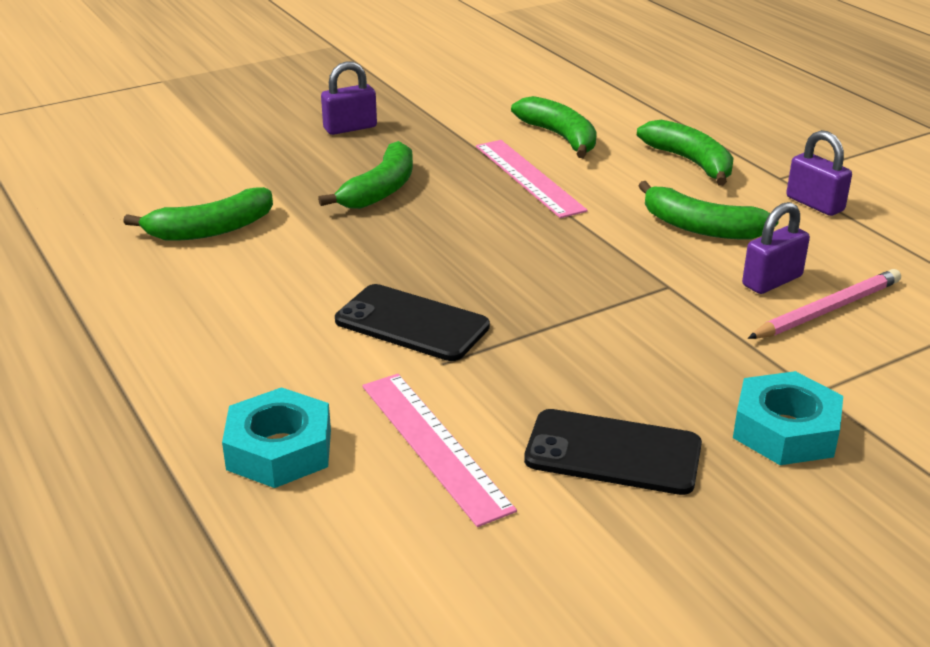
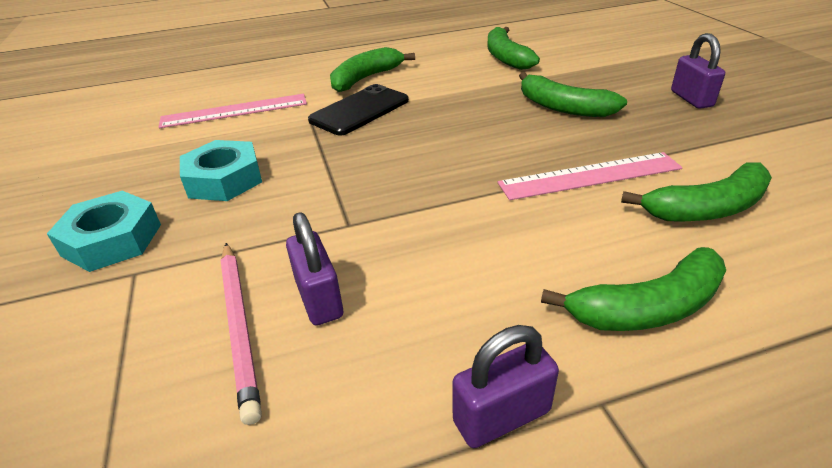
camera: 105 degrees right, 5 degrees up
(279, 449) = (269, 76): turquoise nut -> turquoise nut (224, 179)
(613, 453) = (170, 163): black phone -> none
(700, 227) = (456, 272): green banana -> green banana (366, 78)

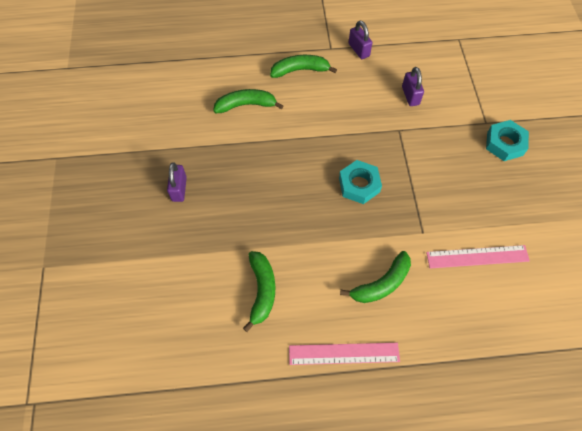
camera: 170 degrees left, 25 degrees up
(224, 179) = (464, 177): turquoise nut -> turquoise nut (359, 185)
(239, 326) = (437, 91): pink pencil -> none
(360, 110) = (389, 232): black phone -> none
(501, 416) = (359, 50): purple padlock -> purple padlock turned 75 degrees clockwise
(563, 107) = (259, 200): green banana -> none
(589, 176) = (280, 136): pink ruler -> pink ruler (344, 354)

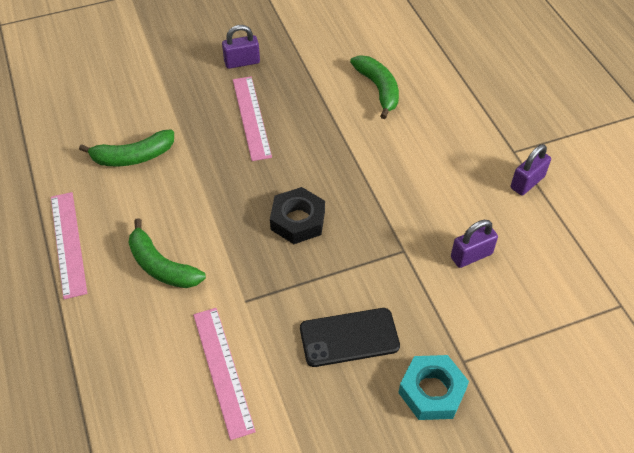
camera: 75 degrees right, 10 degrees down
(246, 194) = (251, 117): none -> pink ruler
(300, 70) = (458, 127): green banana -> none
(359, 185) = (298, 220): turquoise nut -> black nut
(461, 177) = (349, 337): none -> black phone

